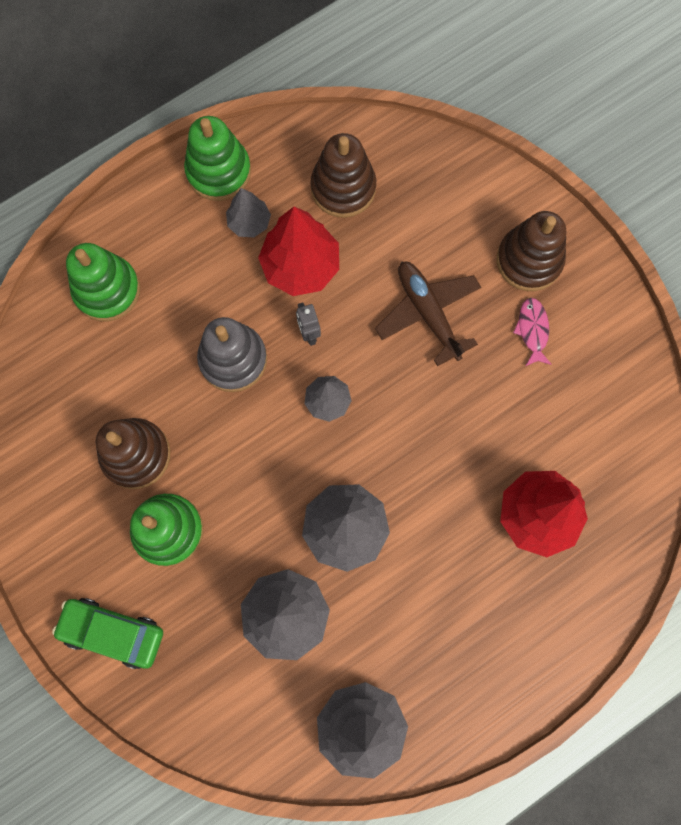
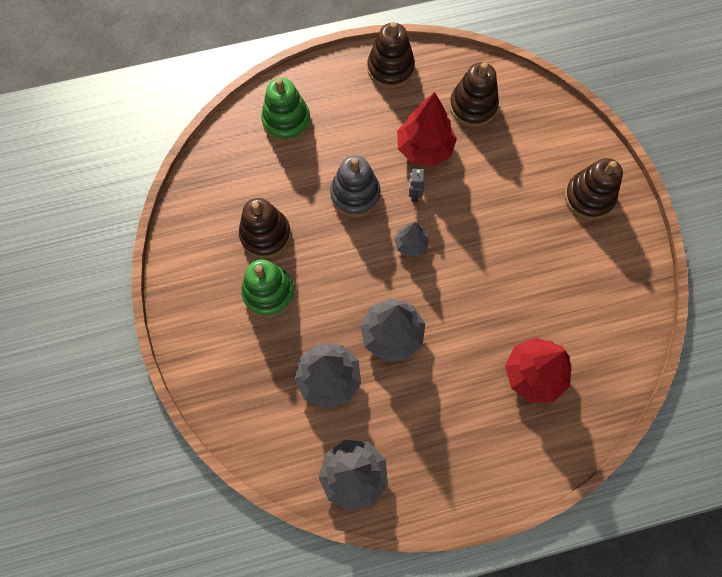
camera: 20 degrees right, 5 degrees down
(112, 632) = (205, 347): green car -> none
(218, 171) = (390, 68): green stacking toy -> brown stacking toy
(249, 222) = (399, 108): grey tree -> none
(428, 313) = (503, 208): brown plane -> none
(532, 330) = (575, 245): pink fish -> none

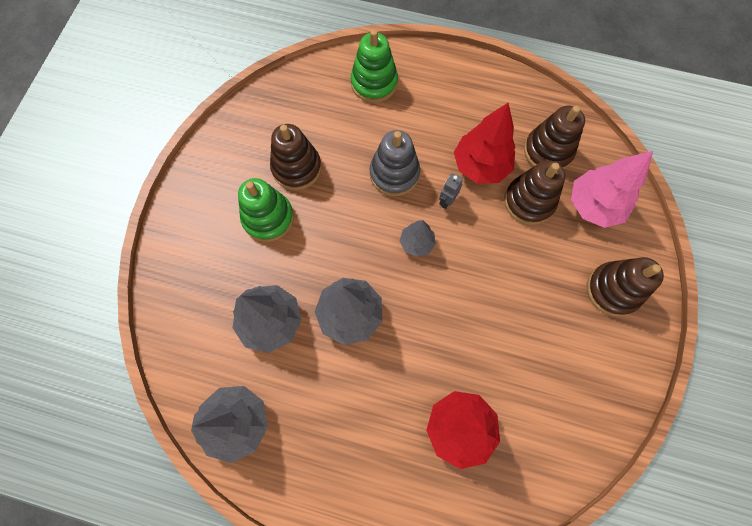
camera: 30 degrees right, 0 degrees up
(390, 68) = (491, 83): brown stacking toy -> brown stacking toy (529, 201)
(536, 134) = (593, 205): none -> pink tree

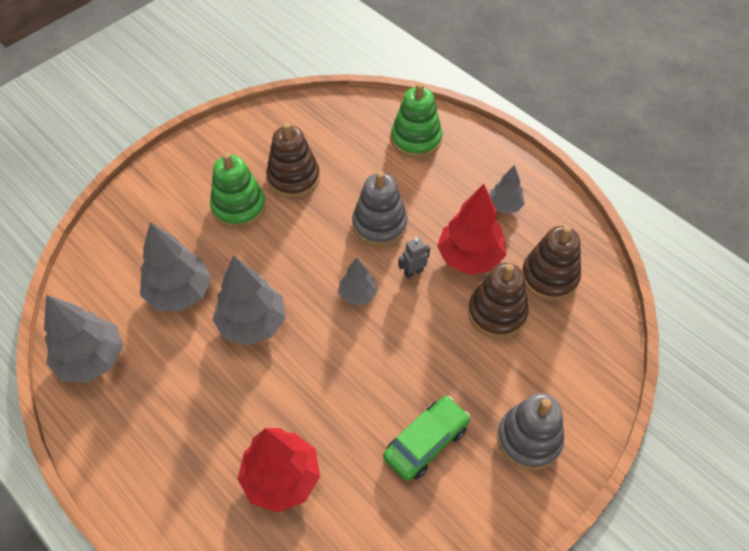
camera: 30 degrees right, 15 degrees down
(479, 108) = (504, 206): none -> grey tree
(544, 335) = (426, 442): none -> green car
(593, 205) = (564, 350): pink tree -> none
(612, 290) = (529, 439): brown stacking toy -> grey stacking toy

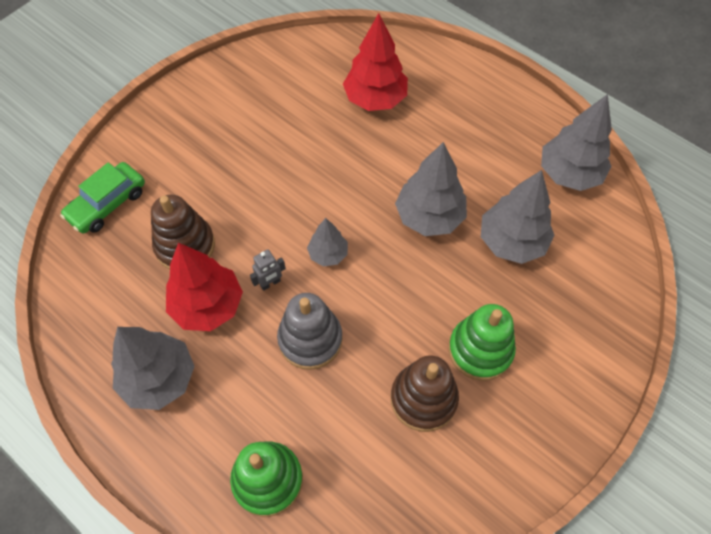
camera: 175 degrees right, 5 degrees up
(426, 442) = (259, 131): green car -> green car (107, 204)
(504, 206) = (159, 378): grey tree -> grey tree, size x1.78
(529, 439) = (171, 139): grey stacking toy -> none
(549, 277) = (123, 289): brown stacking toy -> none

